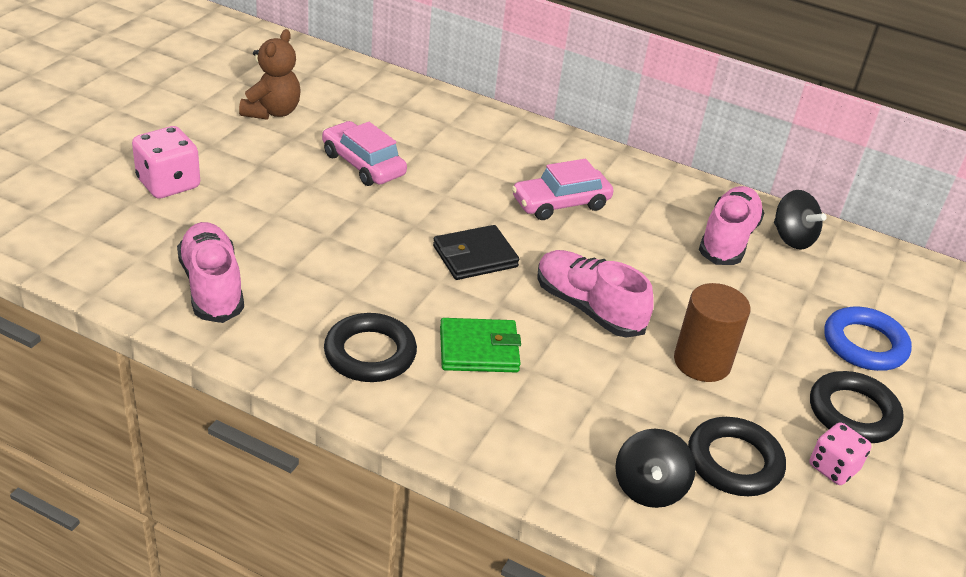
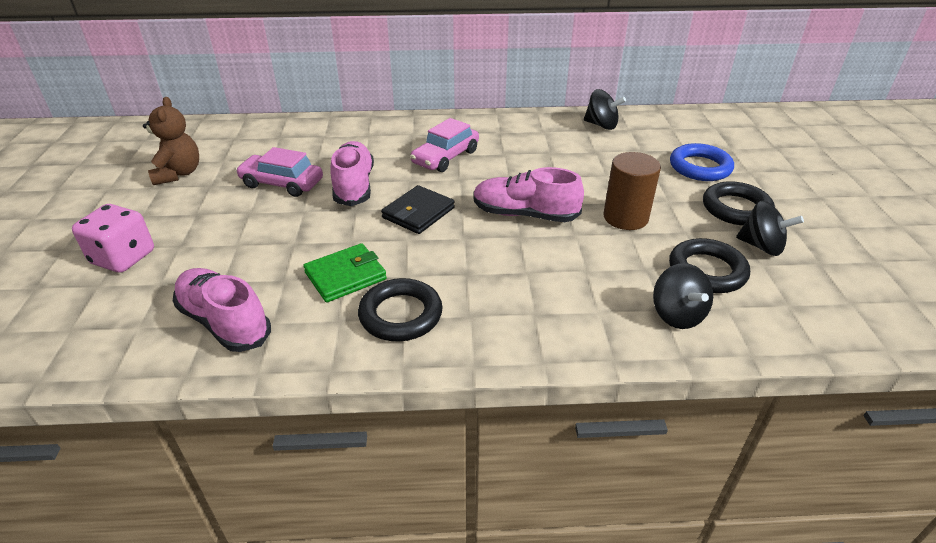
camera: 25 degrees left, 0 degrees up
(479, 349) = (478, 274): green wallet -> green wallet (345, 276)
(728, 240) = (567, 140): pink shoe -> pink shoe (354, 186)
(833, 468) = (761, 246): pink dice -> black spinning top

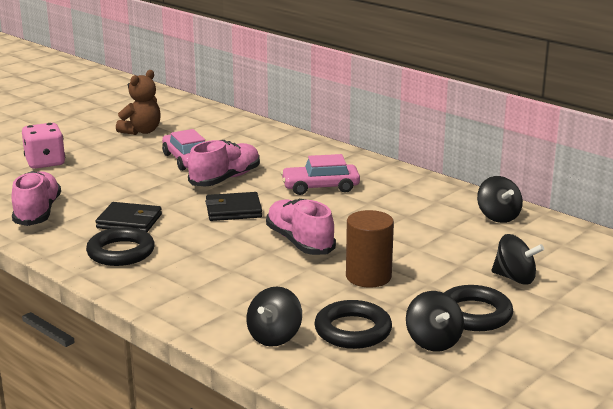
camera: 45 degrees right, 15 degrees down
(345, 276) = (129, 221): green wallet -> black wallet
(700, 167) = (515, 278): blue ring -> black spinning top

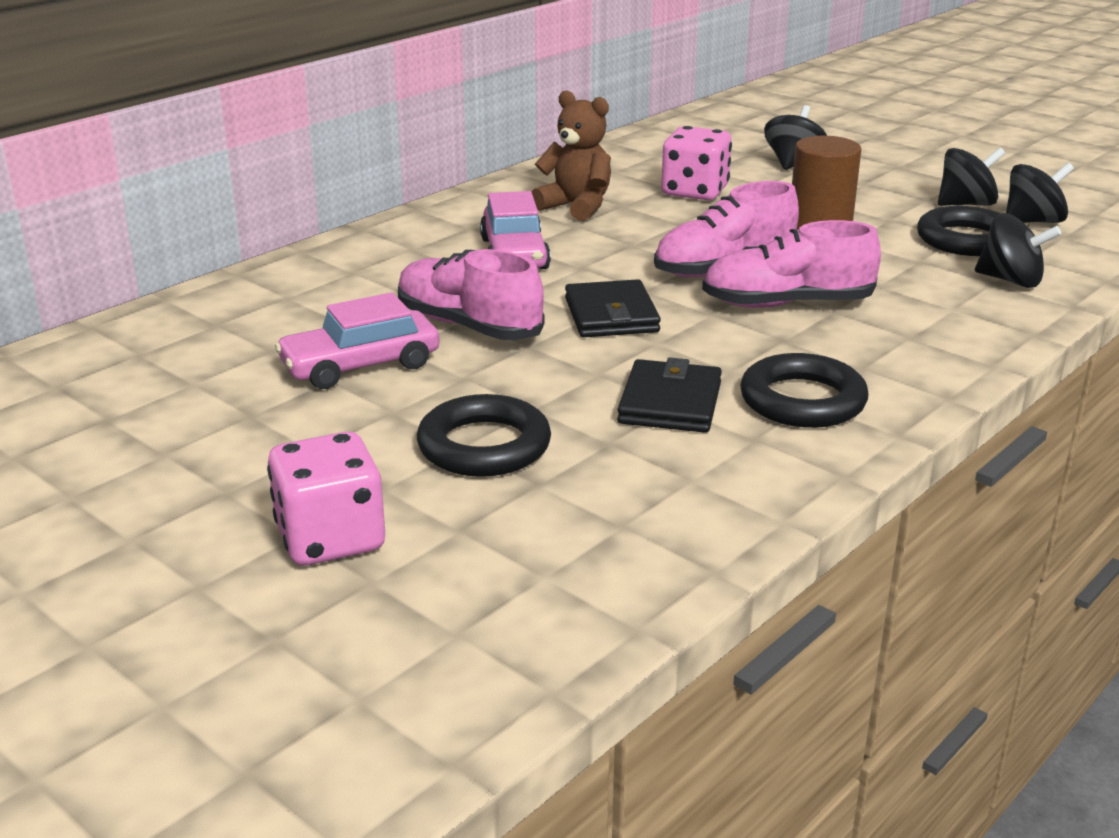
camera: 90 degrees left, 5 degrees up
(37, 212) = (639, 510): pink shoe -> pink shoe (787, 304)
(141, 131) = (156, 427): brown teddy bear -> brown teddy bear (576, 207)
(437, 239) = (694, 192): none -> pink dice
(474, 314) = (891, 184): black ring -> black ring (484, 446)
(498, 217) = (620, 160): black spinning top -> black spinning top (1033, 222)

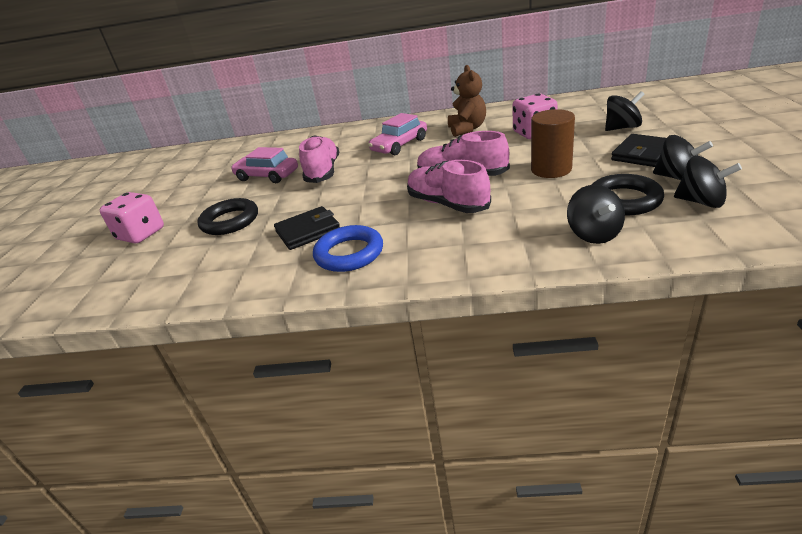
camera: 55 degrees right, 5 degrees up
(611, 315) = (372, 184): black wallet -> black wallet (642, 154)
(802, 401) = (349, 253): black ring -> blue ring

